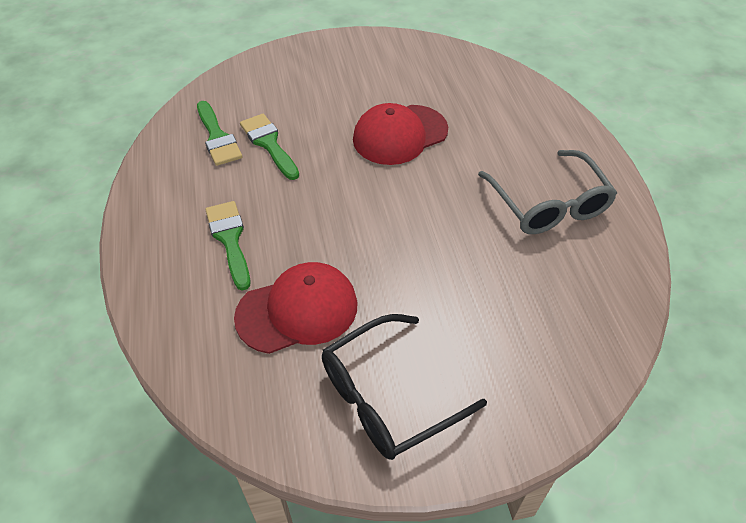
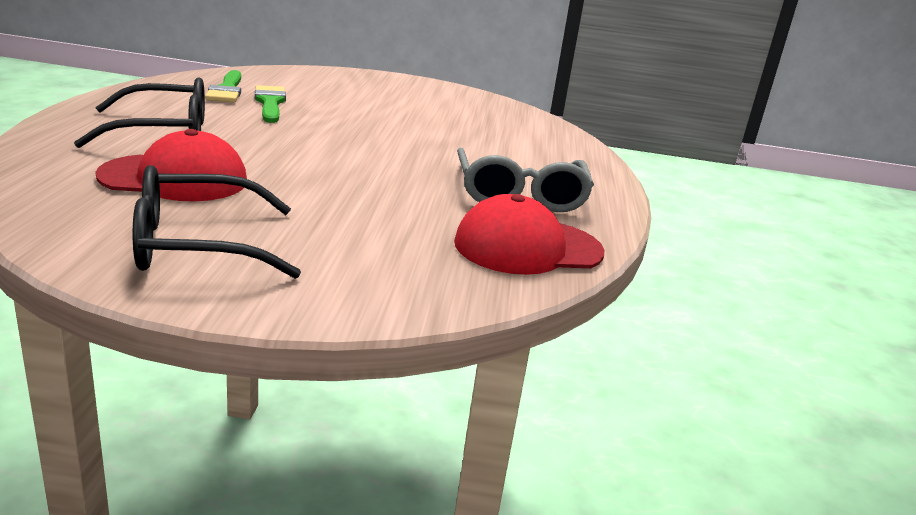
camera: 15 degrees right, 25 degrees down
(230, 239) = (164, 132): green brush -> black glasses
(400, 135) = (404, 128): red cap -> red cap (528, 247)

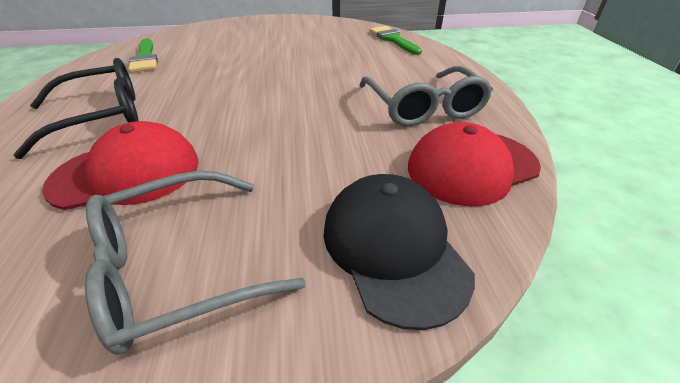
camera: 10 degrees left, 15 degrees up
(195, 245) = (176, 268): black glasses -> grey glasses
(270, 103) = (185, 63): green brush -> green brush (393, 39)
(396, 277) = (393, 248): none -> black cap

